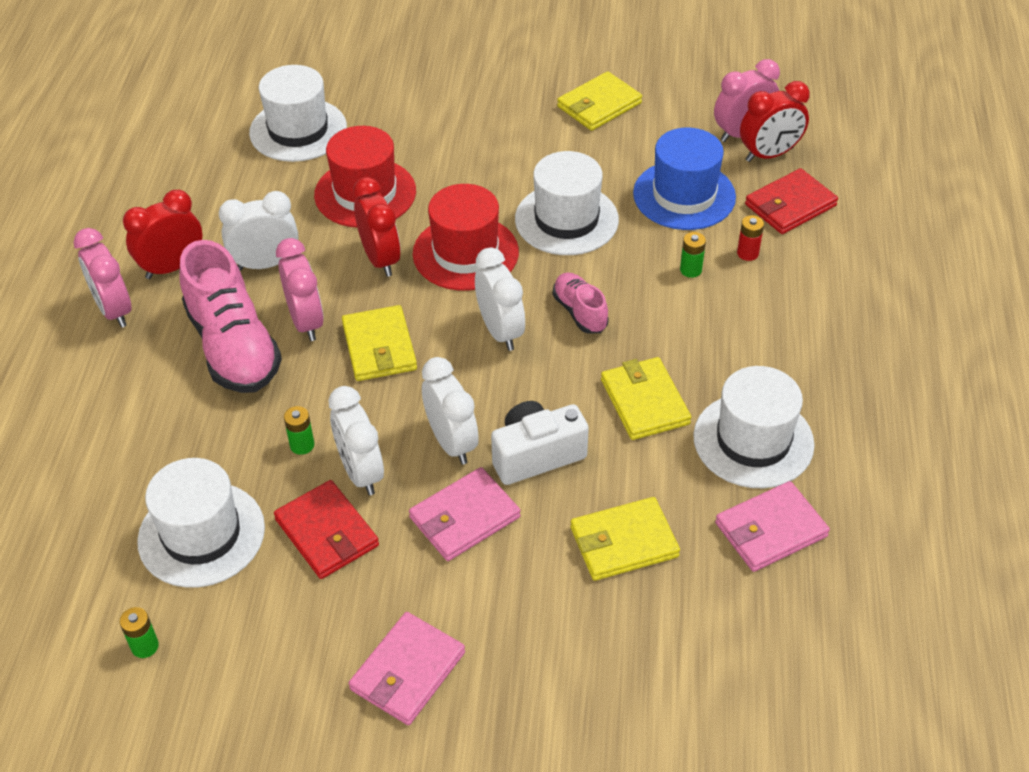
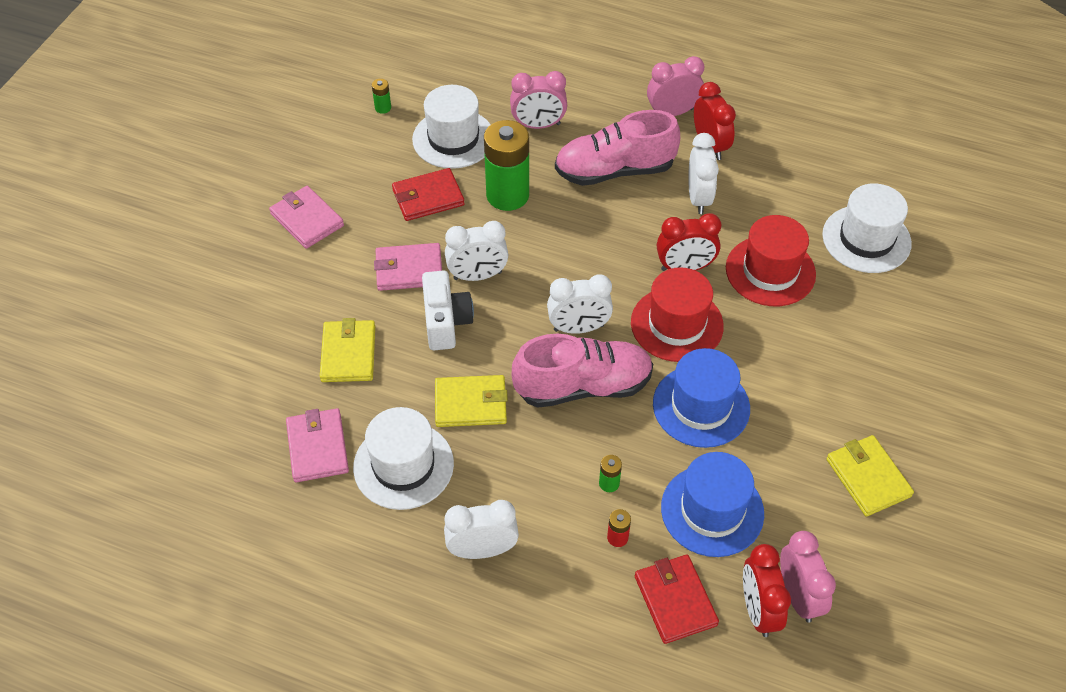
camera: 105 degrees right, 5 degrees up
(302, 445) = (507, 195): green battery -> green battery, size x2.47
(306, 322) = (627, 213): pink clock -> pink clock (538, 125)
(361, 472) = (471, 222): white clock -> white clock (482, 550)
(379, 347) = (587, 251): yellow wallet -> none
(464, 517) = (409, 269): pink wallet -> pink wallet turned 75 degrees counterclockwise
(566, 219) = (701, 406): white hat -> blue hat
(580, 312) = (583, 386): pink shoe -> pink shoe, size x1.95

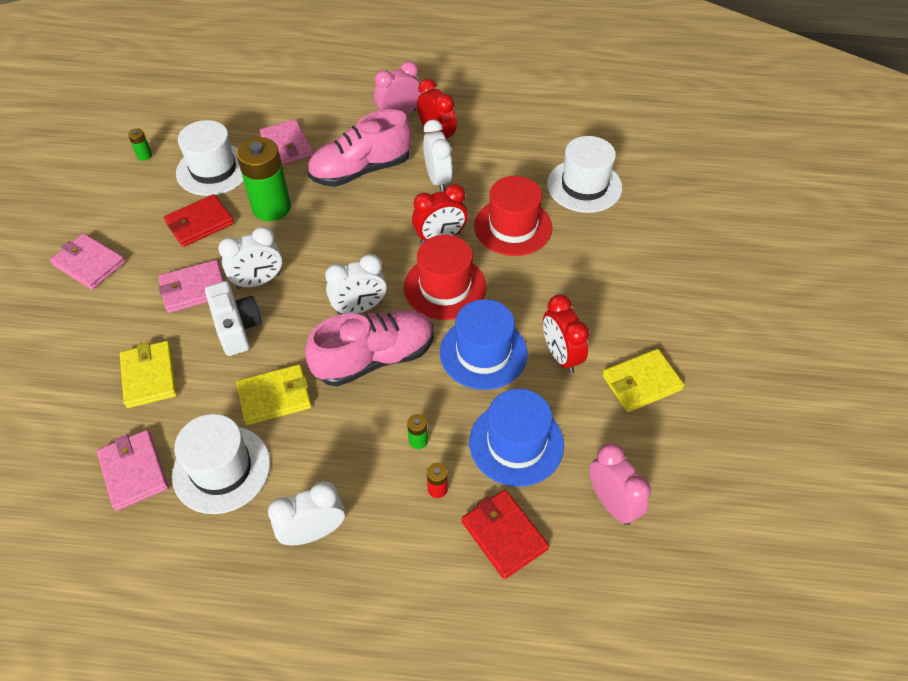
camera: 15 degrees left, 0 degrees up
(538, 125) = (286, 145): pink clock -> pink wallet
(758, 610) = (580, 525): red clock -> red clock (560, 356)
(868, 477) = (641, 382): yellow wallet -> yellow wallet turned 75 degrees counterclockwise

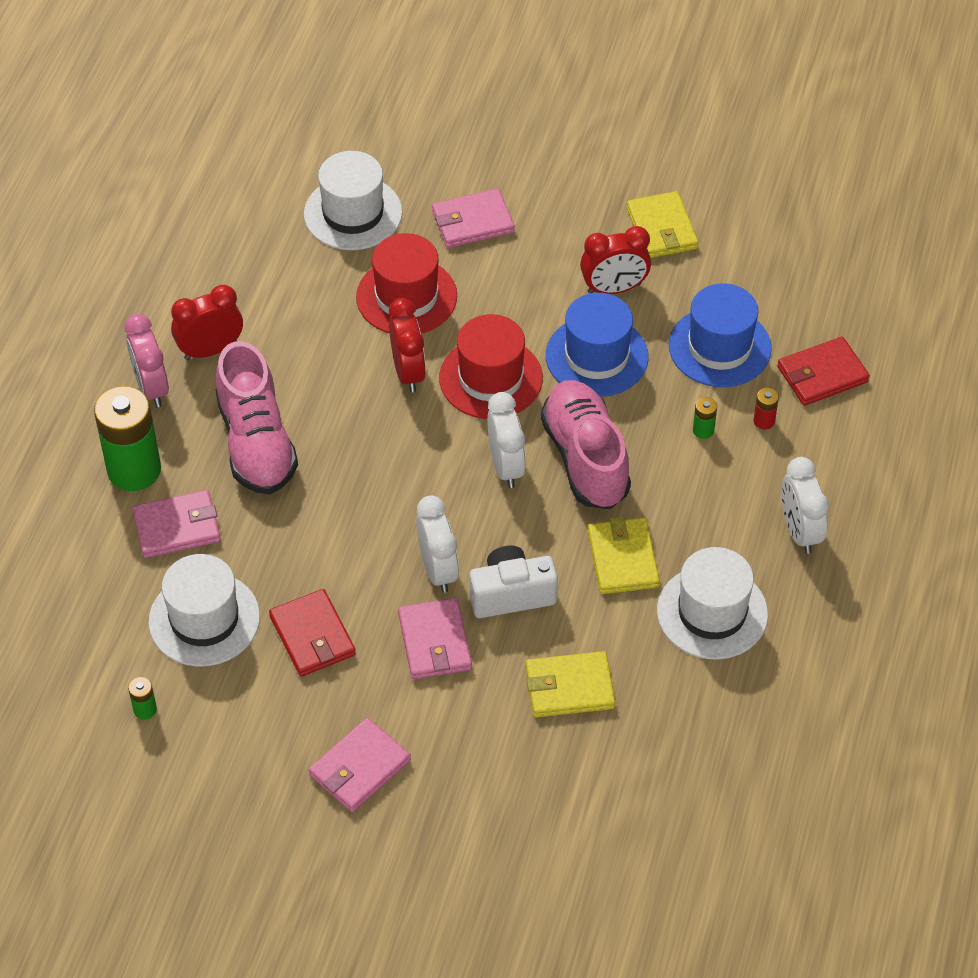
camera: 80 degrees left, 0 degrees up
(134, 471) = (702, 698): pink wallet -> pink wallet (472, 222)
(271, 208) = (304, 550): green battery -> green battery (134, 470)
(438, 179) = (298, 360): white clock -> none
(612, 503) = (799, 284): pink clock -> none

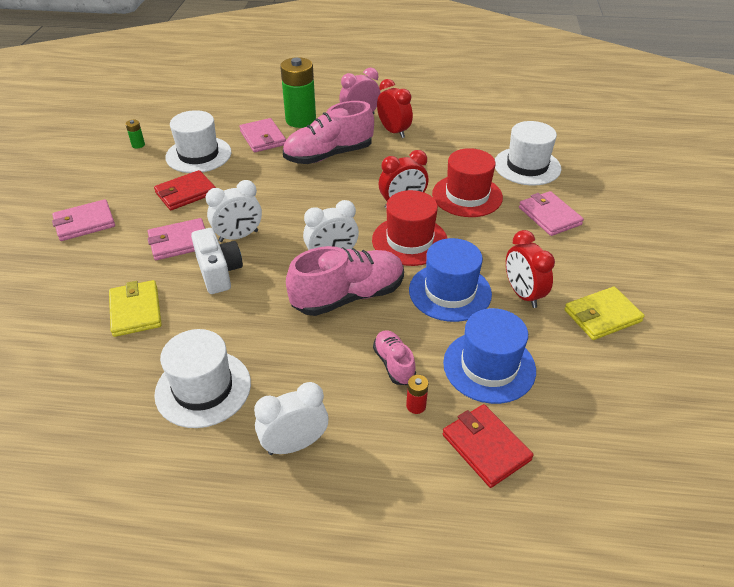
camera: 80 degrees right, 10 degrees down
(359, 768) = (84, 223): pink wallet -> pink wallet turned 60 degrees counterclockwise
(623, 558) = (254, 327): yellow wallet -> none
(703, 430) = (394, 364): green battery -> pink shoe

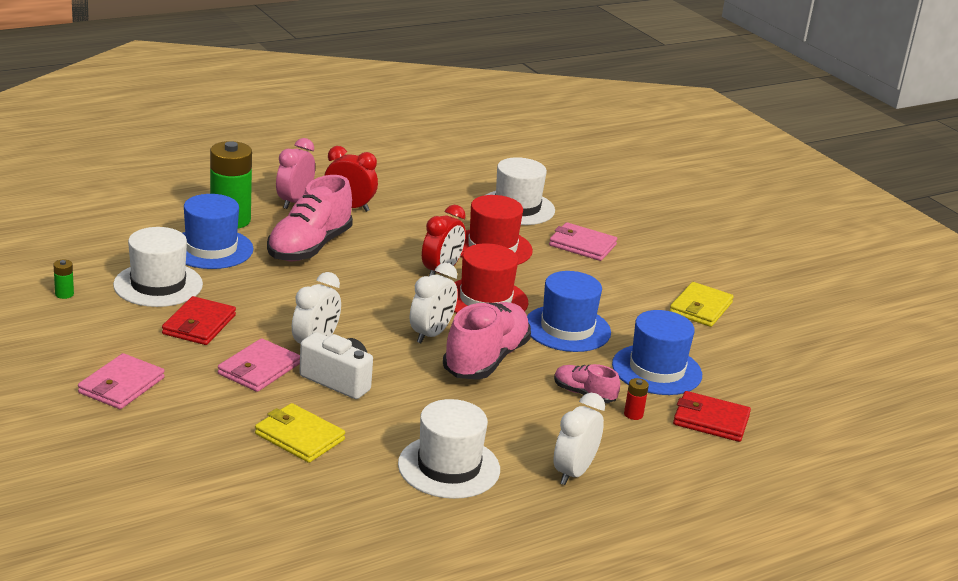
camera: 40 degrees left, 15 degrees down
(263, 138) = (211, 249): pink wallet -> blue hat
(523, 294) = (626, 312): red clock -> none

